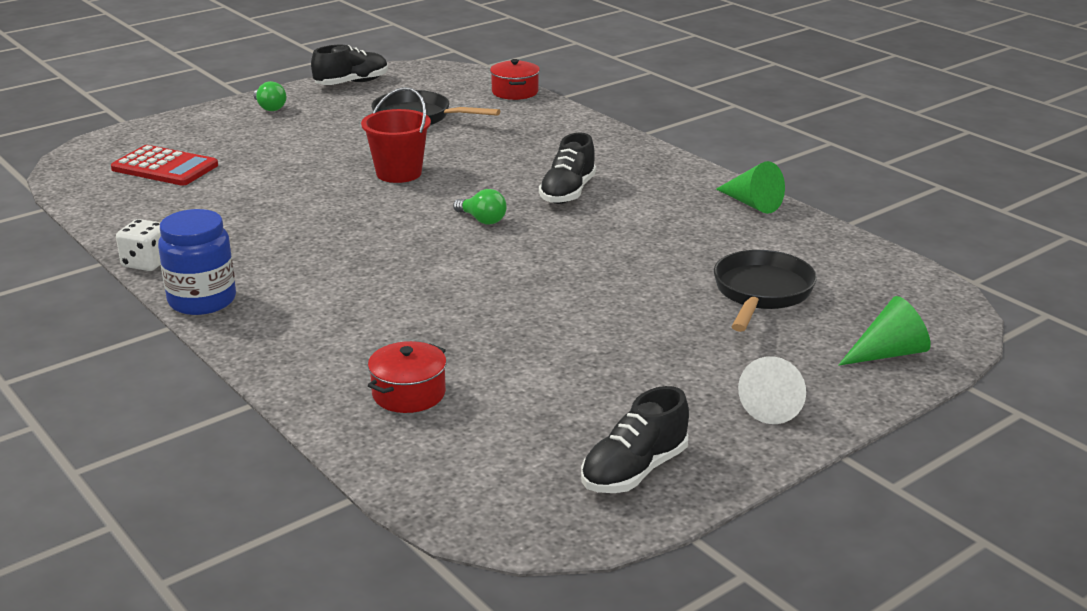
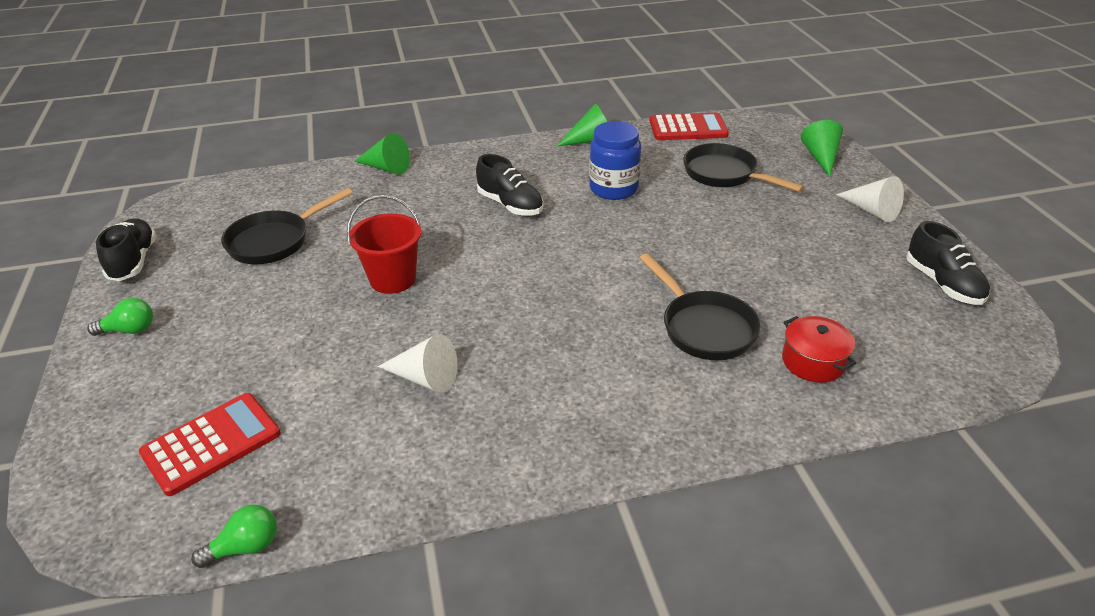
camera: 65 degrees left, 10 degrees up
(147, 263) = (465, 496): white dice -> none
(202, 300) = (583, 463): blue jar -> blue jar (613, 189)
(274, 217) = (425, 378): none -> white cone
(427, 325) = (704, 327): none -> black pan
(482, 220) = (529, 256): green light bulb -> green light bulb (245, 547)
(515, 92) = (278, 179): red pot -> none
(579, 125) = (386, 168): none -> green cone
(857, 253) = (688, 128): none -> red calculator

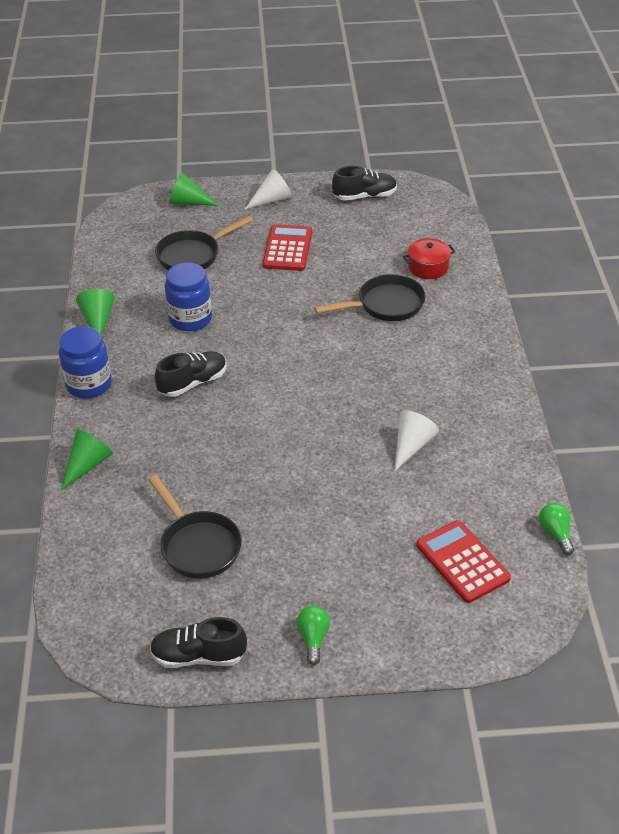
camera: 80 degrees left, 5 degrees up
(393, 279) = (284, 462): red bucket -> none
(496, 151) = (89, 384): none -> blue jar
(688, 128) = (104, 259): red calculator -> red calculator (287, 248)

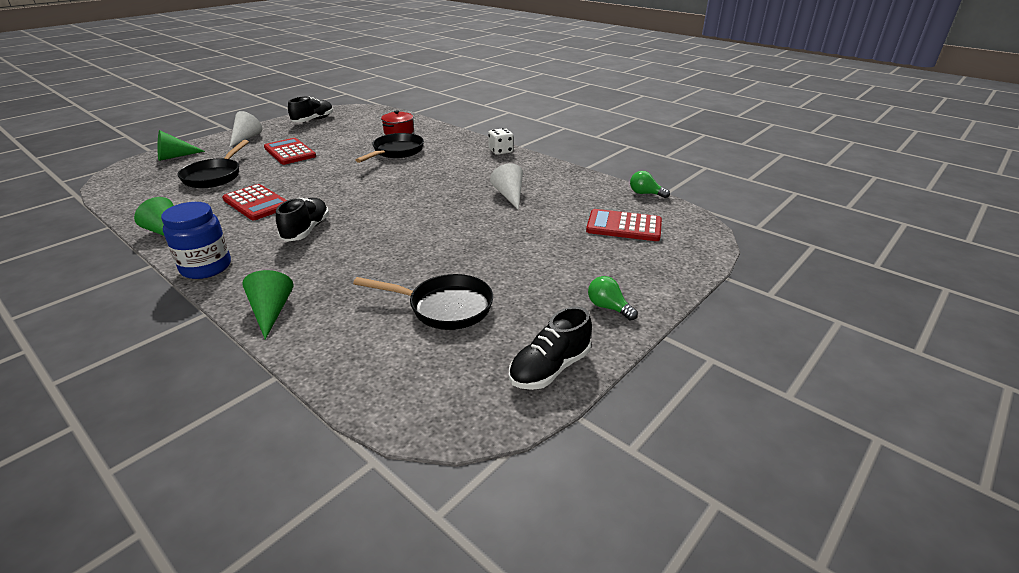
camera: 45 degrees left, 10 degrees down
(190, 319) = (257, 203): blue jar -> red calculator
(495, 366) = (500, 151): none -> white dice

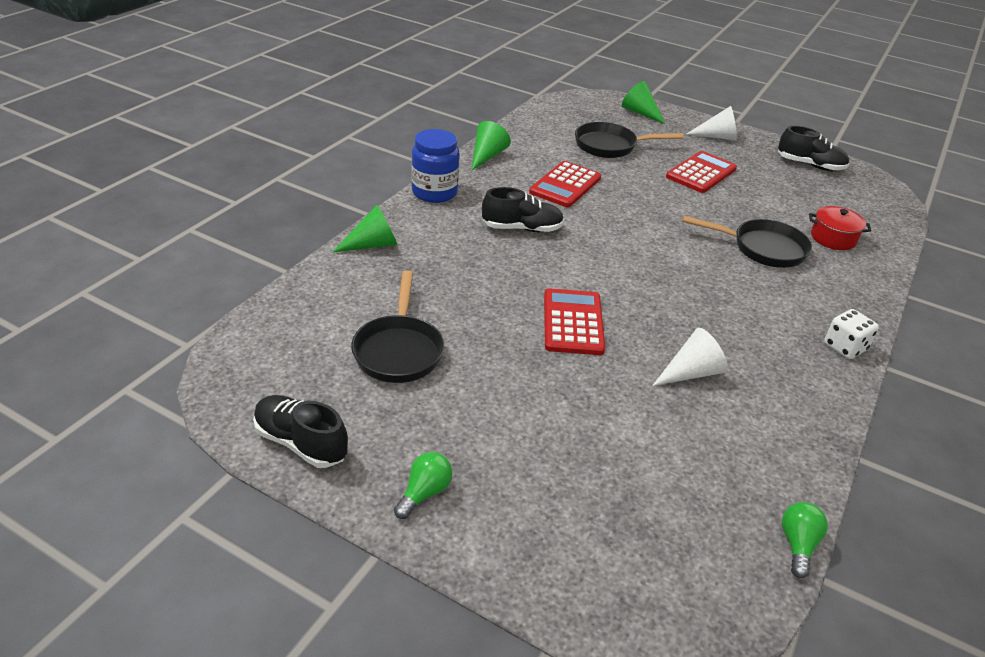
camera: 75 degrees right, 5 degrees up
(624, 226) = (656, 511): red calculator -> red calculator (573, 322)

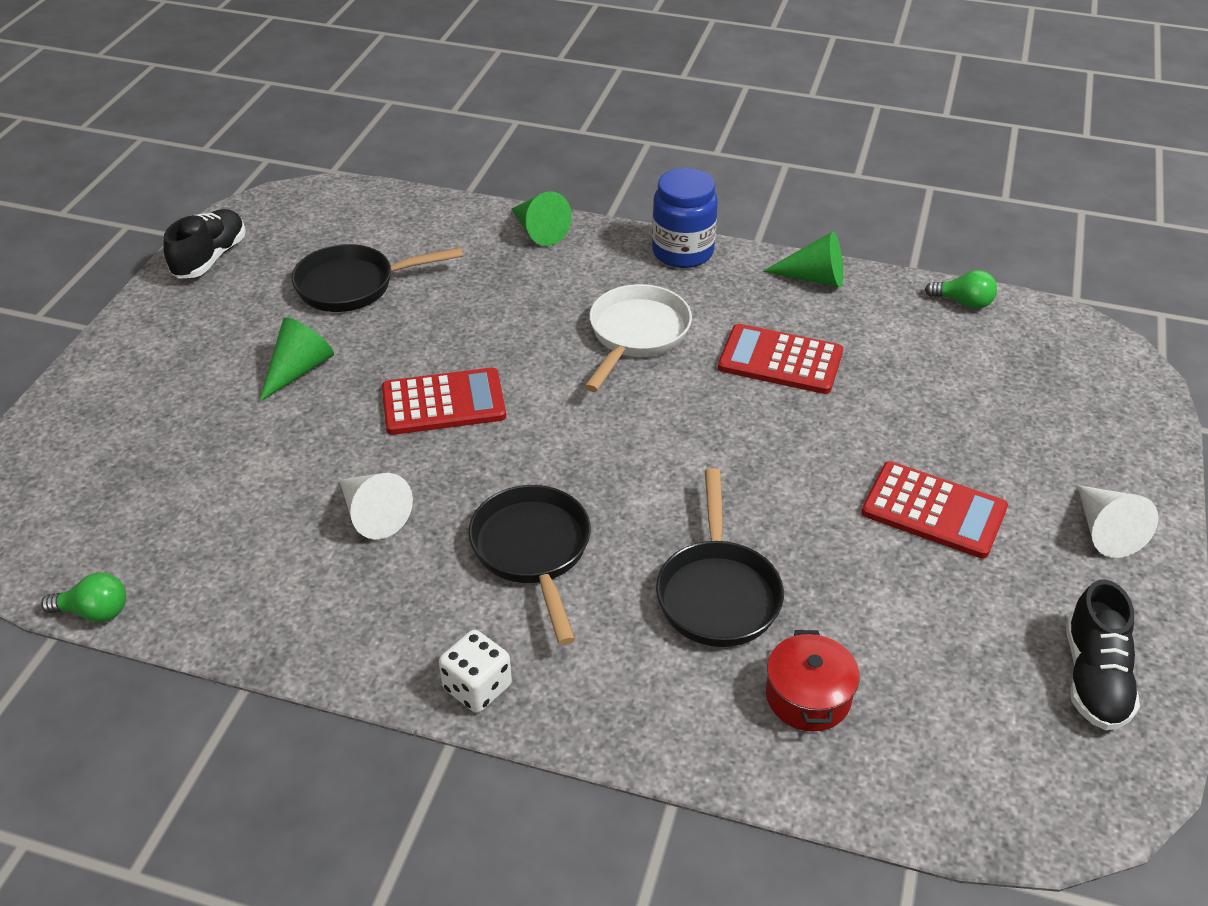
camera: 80 degrees right, 5 degrees up
(424, 493) = (155, 338): green light bulb -> green light bulb (963, 302)
(522, 228) = (636, 335): black shoe -> white pan
(610, 146) = (947, 395): black pan -> black pan (533, 552)
(640, 113) = (1114, 421): green cone -> green cone (298, 370)

